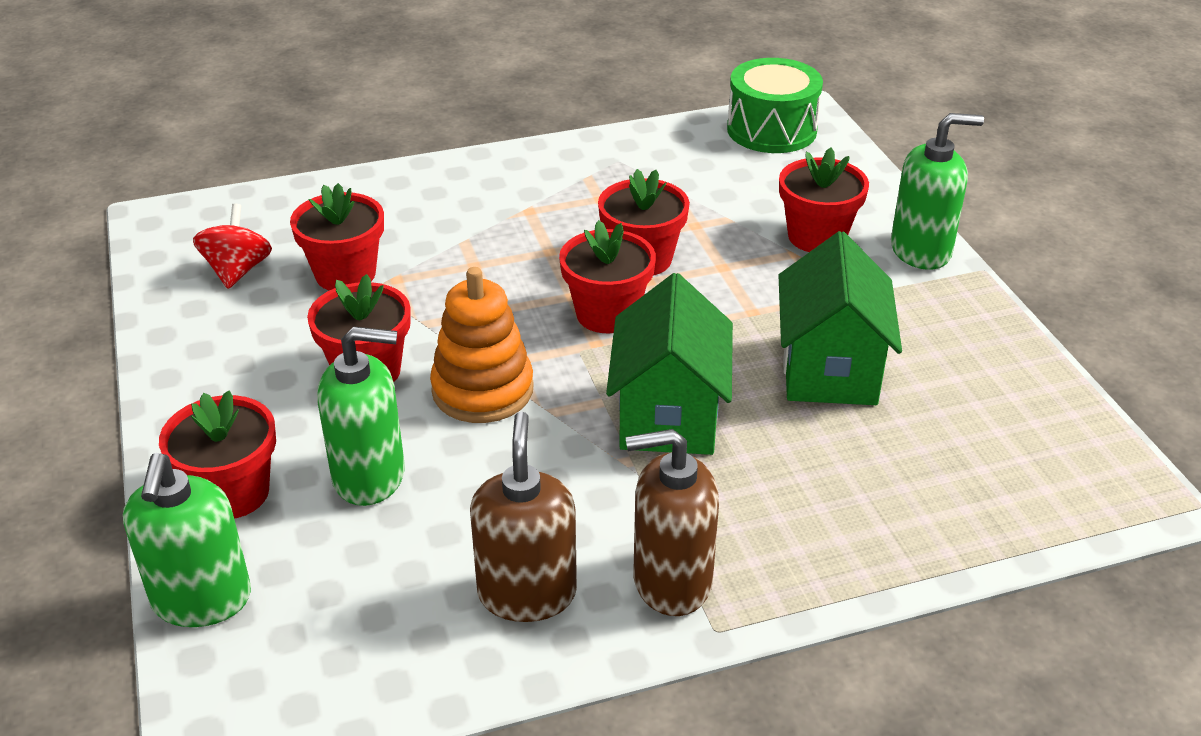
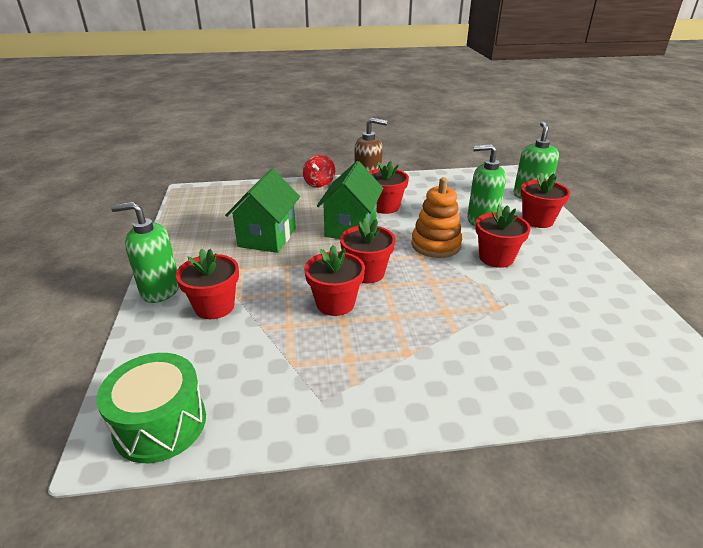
camera: 170 degrees left, 5 degrees down
(237, 271) = (608, 325): red spinning top -> red spinning top (319, 183)
(345, 274) = (531, 314): red flower pot -> red flower pot (385, 207)
(527, 593) = (417, 188): brown soap dispenser -> none

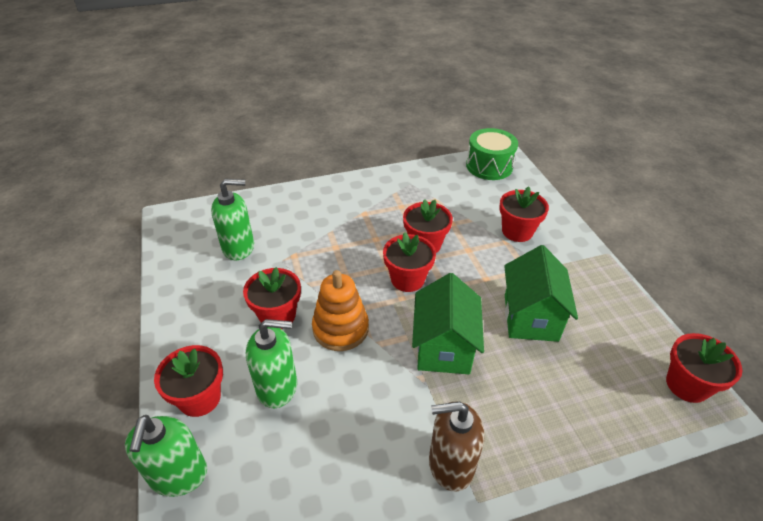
camera: 170 degrees right, 10 degrees up
(160, 290) = (573, 241): green soap dispenser -> green soap dispenser (239, 247)
(319, 183) = (535, 466): red spinning top -> none
(385, 207) = (411, 404): red flower pot -> red flower pot (687, 385)

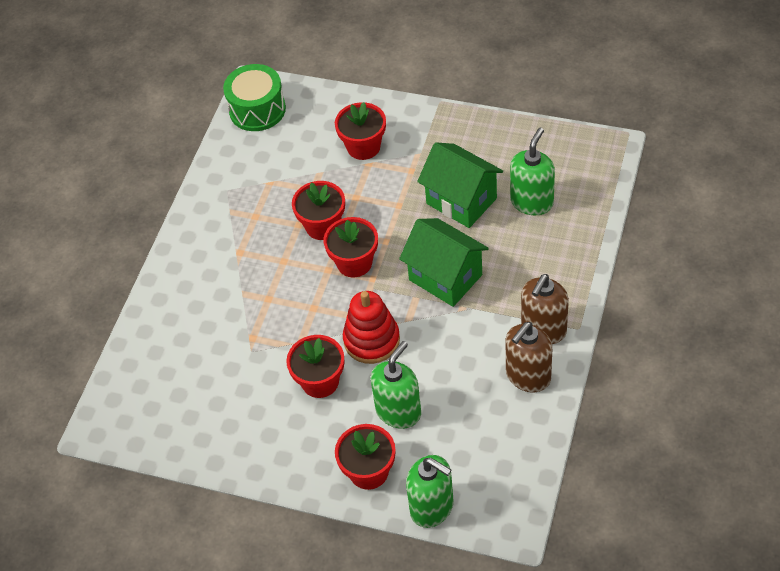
camera: 50 degrees left, 10 degrees up
(239, 247) = (203, 380): green soap dispenser -> green soap dispenser (532, 202)
(340, 328) = (371, 340): orange stacking toy -> red stacking toy
(384, 481) = (528, 376): none -> brown soap dispenser
(687, 385) = (586, 148): red flower pot -> none

